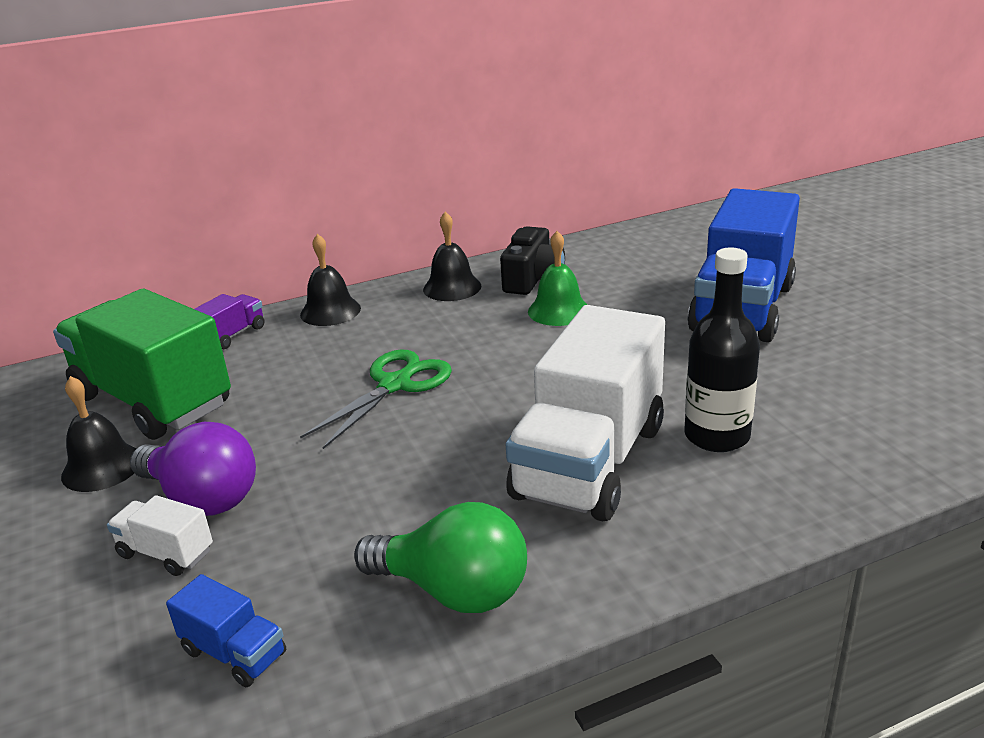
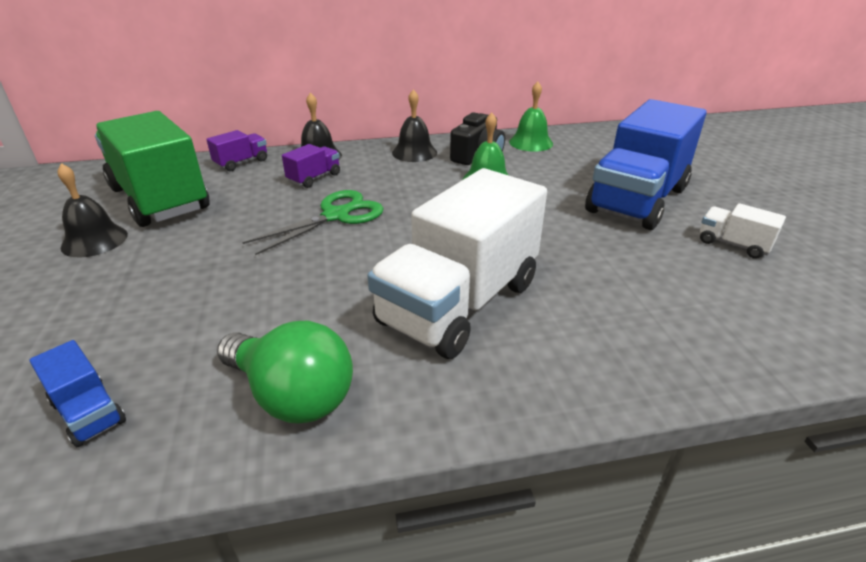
camera: 10 degrees right, 5 degrees up
(166, 553) = (94, 315): white truck -> white truck (733, 244)
(202, 498) = (147, 277): purple light bulb -> none
(341, 341) = (314, 178): none -> purple truck
(591, 252) = (531, 142): none -> green bell
(716, 436) = (577, 301): black bottle -> none

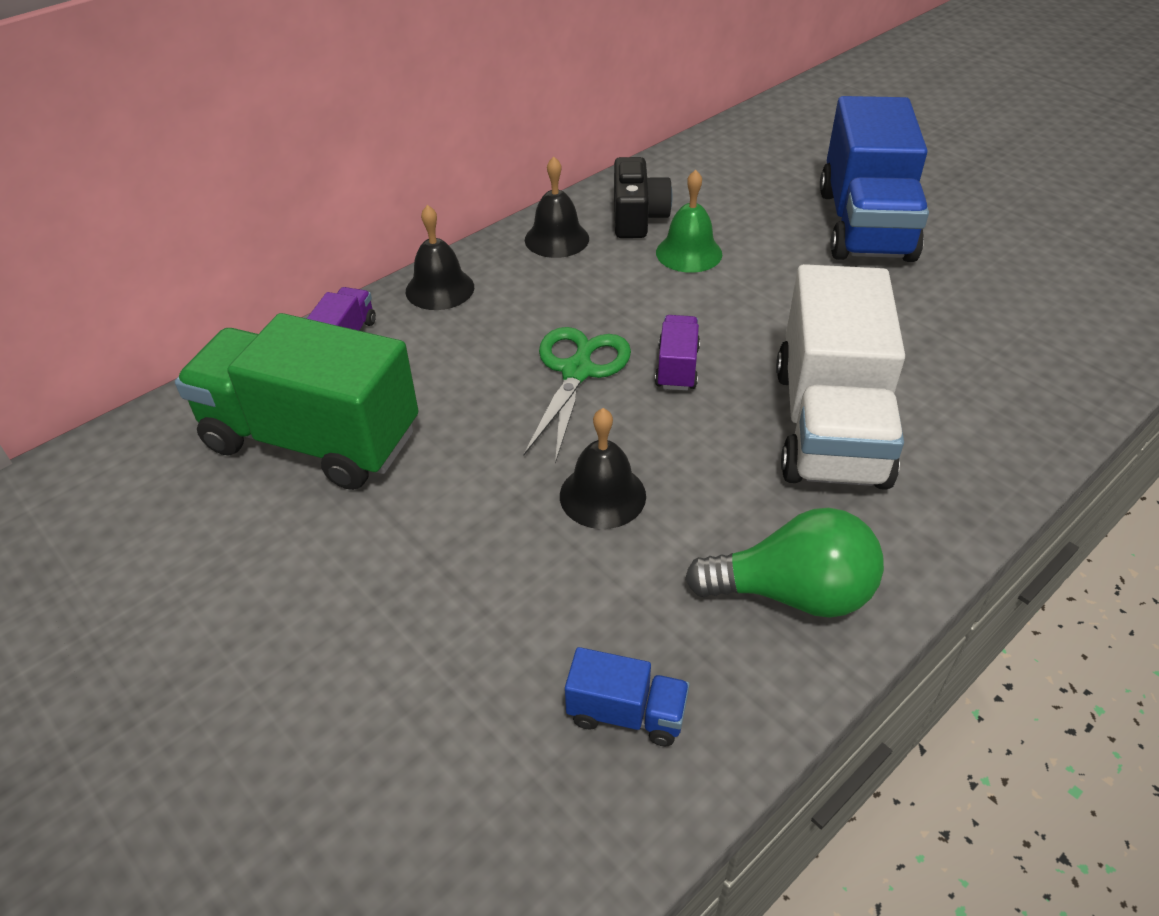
camera: 30 degrees left, 10 degrees up
(94, 240) = (316, 535): black bell -> black bell (602, 495)
(314, 178) = (479, 326): purple truck -> purple truck (677, 367)
(531, 142) = (677, 175): green bell -> none
(733, 244) = (993, 251): white truck -> none

